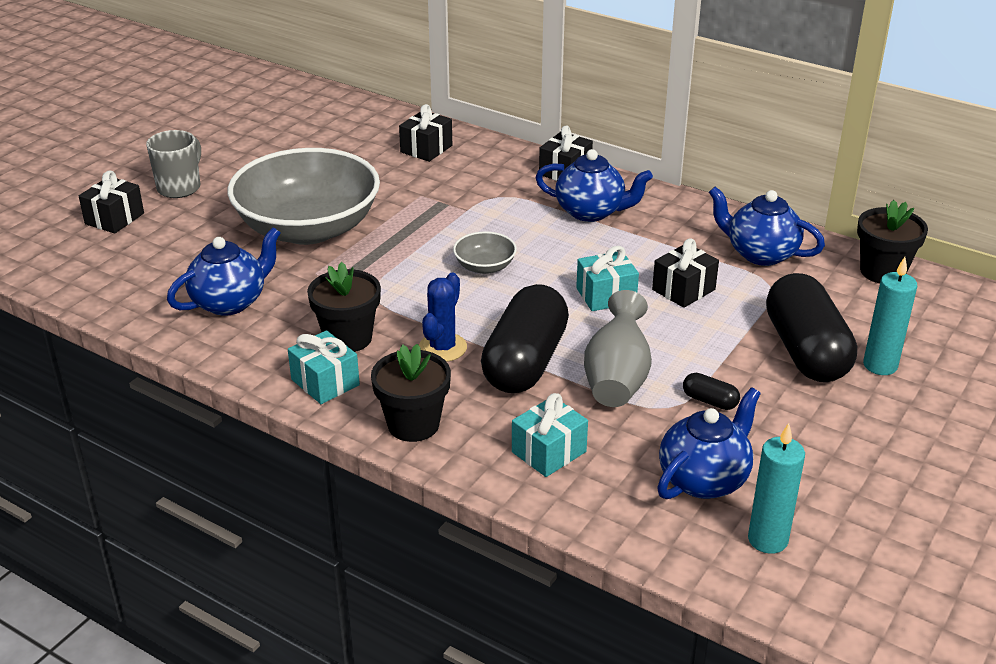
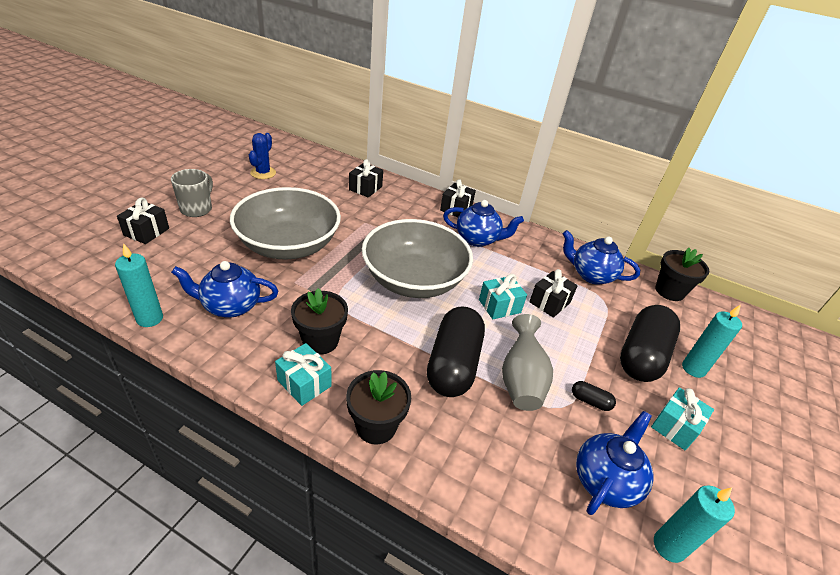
camera: 10 degrees left, 5 degrees up
(129, 317) = (150, 318): none -> turquoise candle
(230, 302) = (230, 306): blue teapot -> blue teapot turned 135 degrees counterclockwise
(442, 348) = (391, 350): blue cactus -> blue cactus (263, 173)
(485, 266) = (414, 280): grey bowl -> grey bowl, size x2.45
(549, 452) = (484, 453): turquoise gift -> turquoise gift (675, 426)
(805, 351) = (642, 355): black capsule -> black capsule turned 45 degrees clockwise

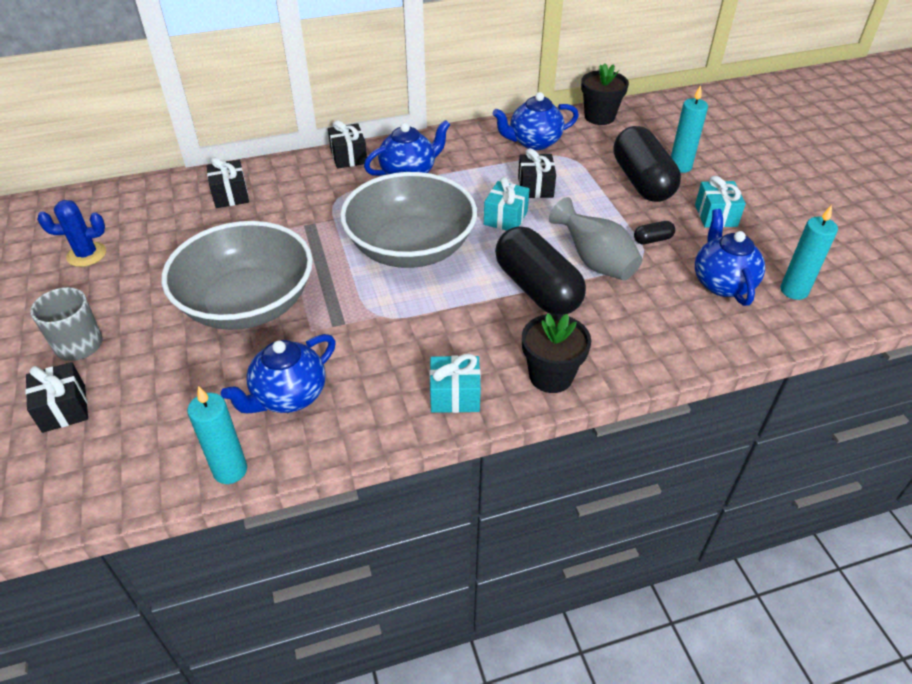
camera: 40 degrees left, 5 degrees up
(263, 173) = (86, 255): blue cactus -> blue cactus turned 75 degrees counterclockwise
(320, 341) = (415, 356): black flower pot -> none

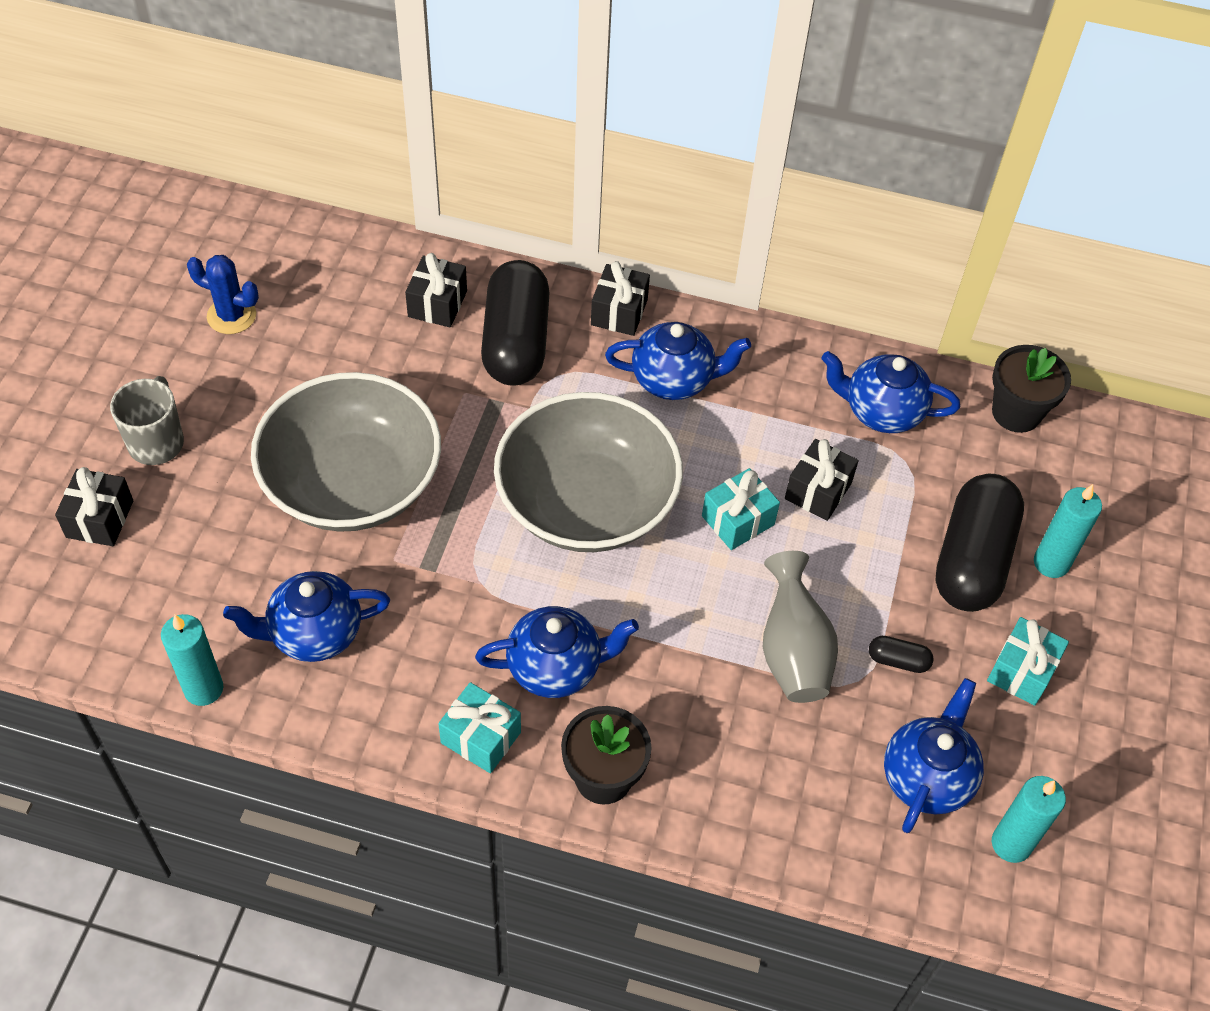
camera: 30 degrees right, 10 degrees up
(468, 335) = (556, 667): none -> blue teapot
(537, 289) = (687, 650): black capsule -> black capsule (515, 342)

